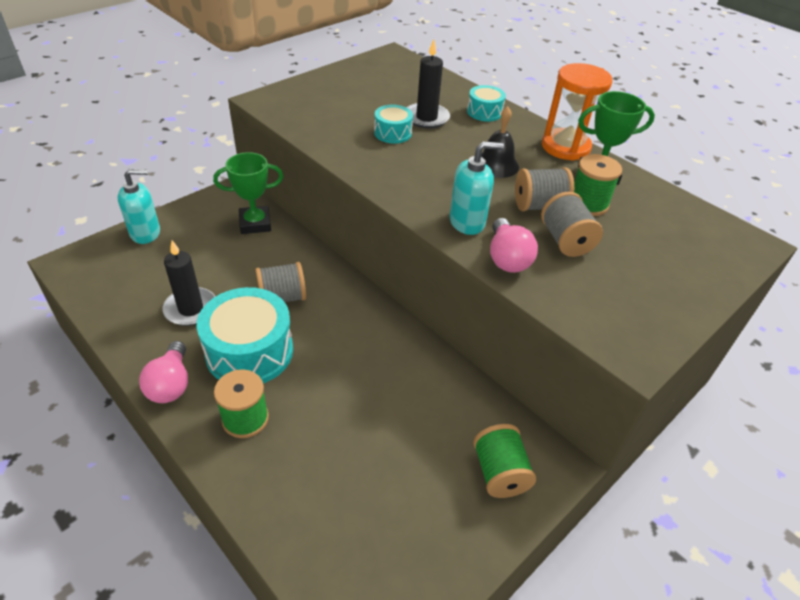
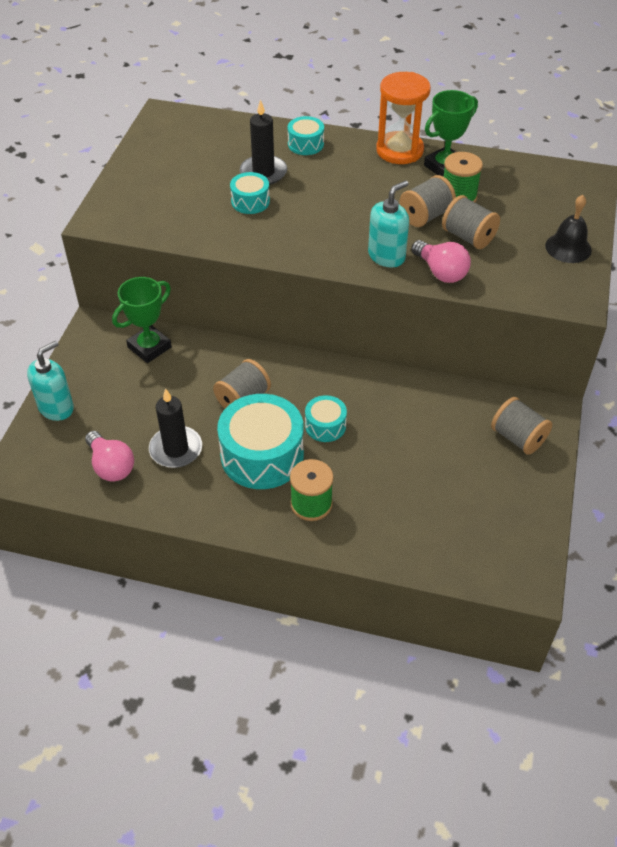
camera: 30 degrees left, 5 degrees up
(171, 384) = (226, 513): pink light bulb -> pink light bulb (111, 466)
(326, 356) = (325, 426): none -> turquoise drum
(496, 164) = (362, 193): black bell -> black bell (568, 247)
(499, 472) = (518, 438): green spool -> grey spool

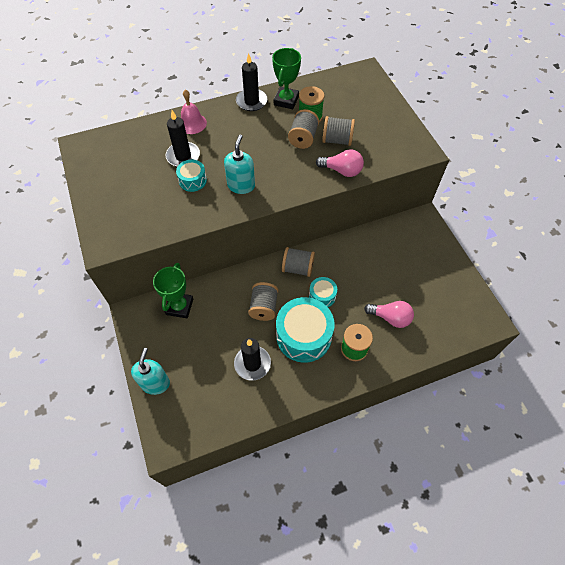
camera: 35 degrees left, 10 degrees up
(111, 466) = (223, 400): pink light bulb -> pink light bulb (390, 318)
(305, 144) = (192, 123): turquoise drum -> pink bell
(386, 256) = (304, 176): turquoise soap dispenser -> turquoise soap dispenser (241, 185)
(399, 150) = (251, 101): orange hourglass -> black candle
(518, 438) = (421, 243): grey spool -> grey spool (297, 268)
(568, 247) = (392, 120): black bell -> none

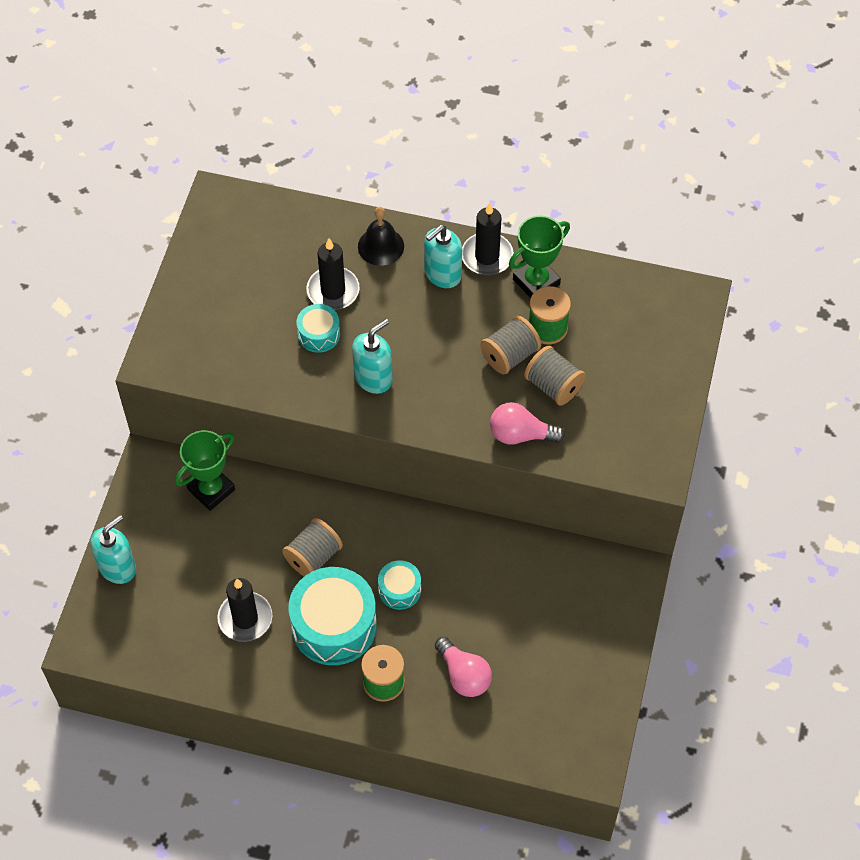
camera: 35 degrees right, 0 degrees up
(192, 123) = (381, 246): pink bell -> black bell
(235, 120) = (442, 274): none -> turquoise soap dispenser
(297, 268) = (398, 532): grey spool -> none
(342, 171) = (520, 434): pink light bulb -> pink light bulb turned 135 degrees clockwise

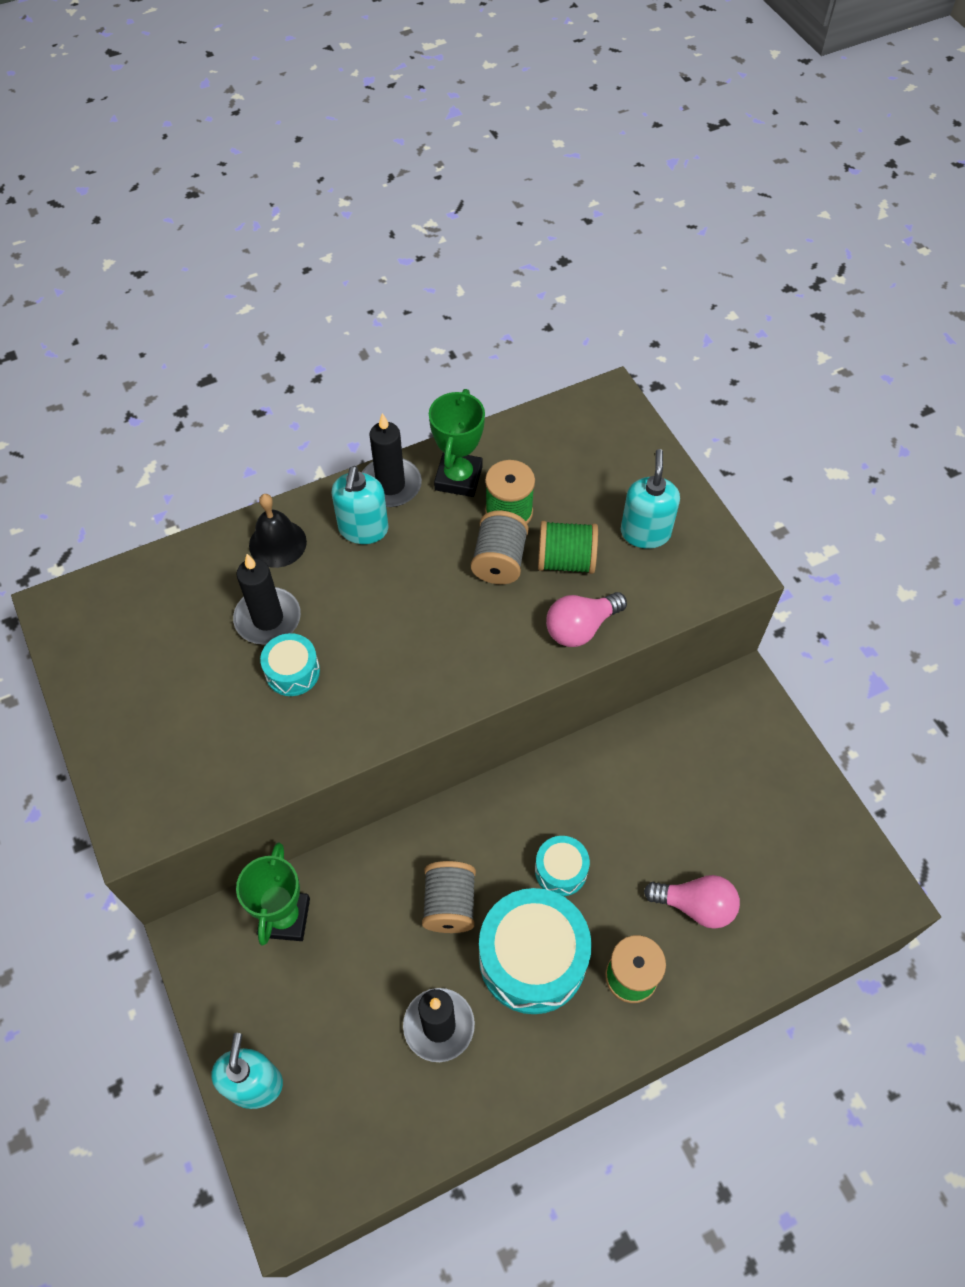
camera: 40 degrees left, 0 degrees up
(373, 378) = (388, 675): turquoise soap dispenser -> turquoise soap dispenser (645, 532)
(553, 386) = (565, 561): grey spool -> green spool

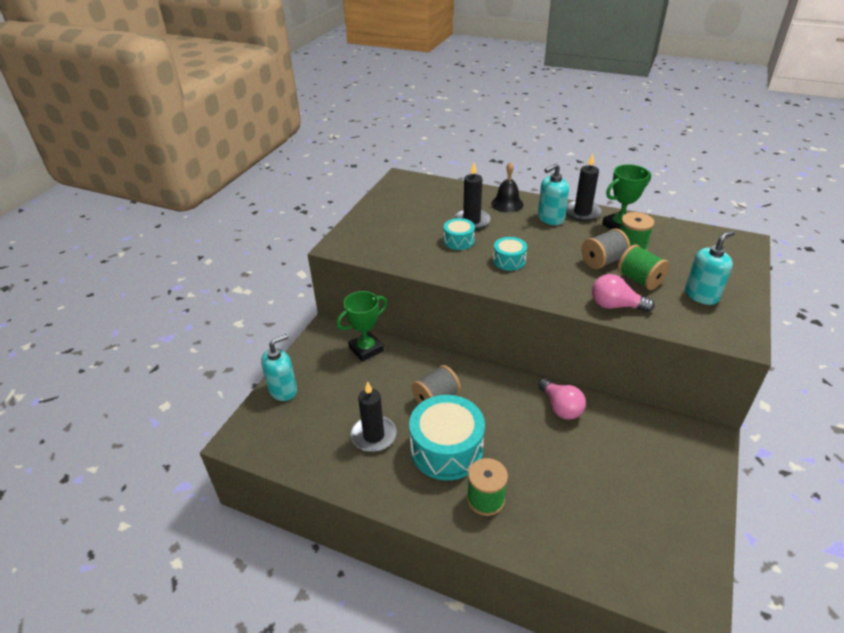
camera: 50 degrees right, 20 degrees down
(561, 870) = (504, 429): turquoise drum -> turquoise drum (509, 261)
(695, 906) = (559, 502): pink light bulb -> pink light bulb (560, 407)

